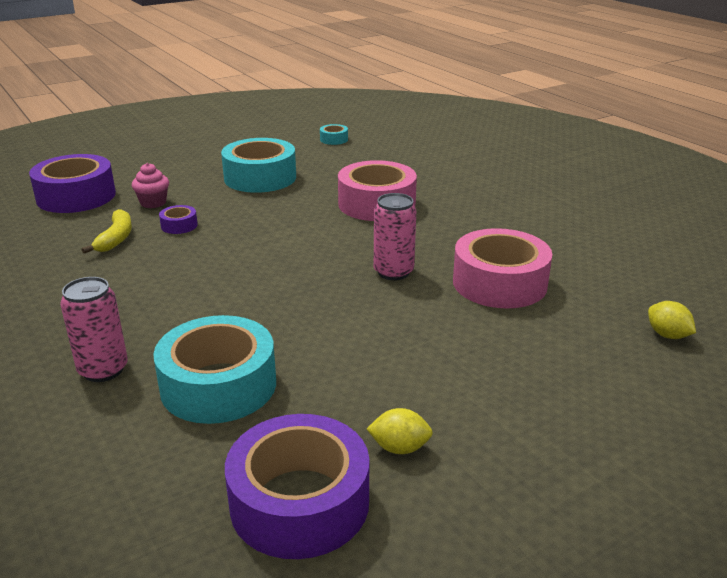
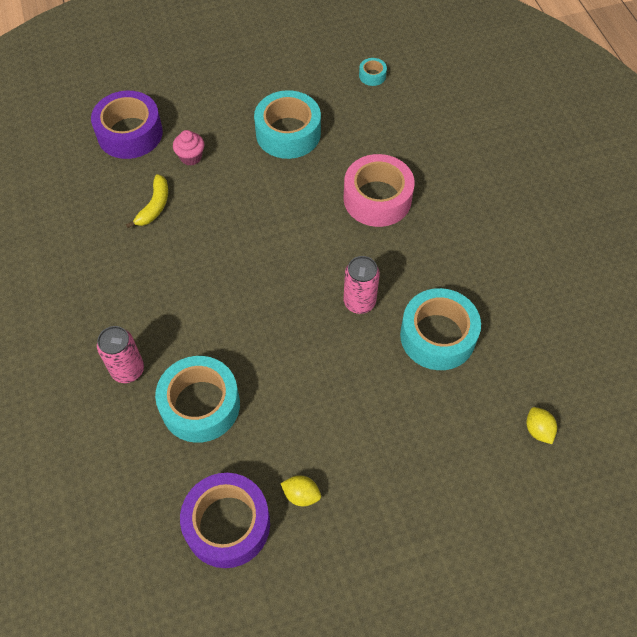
camera: 15 degrees right, 30 degrees up
(179, 225) = (206, 197): purple tape -> none
(499, 283) = (437, 336): pink tape -> turquoise tape

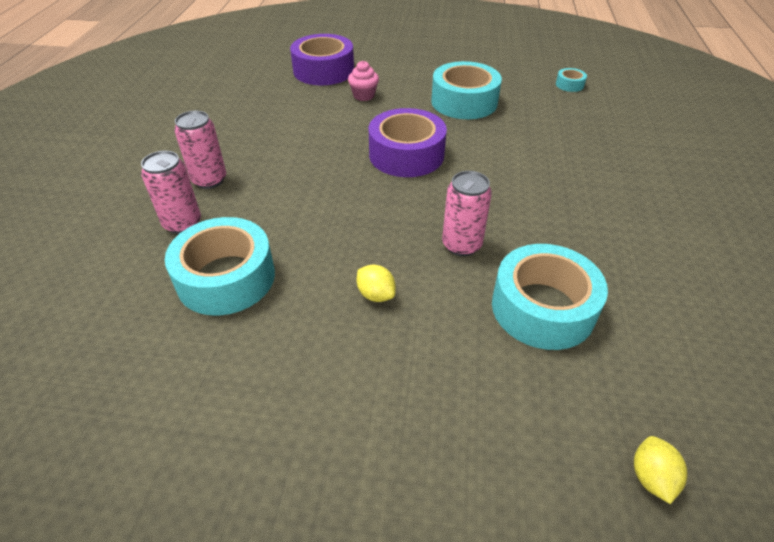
camera: 25 degrees right, 15 degrees down
(116, 316) = (209, 180): none -> pink can
(154, 206) = (307, 117): yellow banana -> none
(227, 524) = (157, 413): purple tape -> purple tape (406, 154)
(301, 495) = (267, 418): yellow lemon -> yellow lemon (376, 294)
(377, 198) = (529, 167): pink tape -> none

